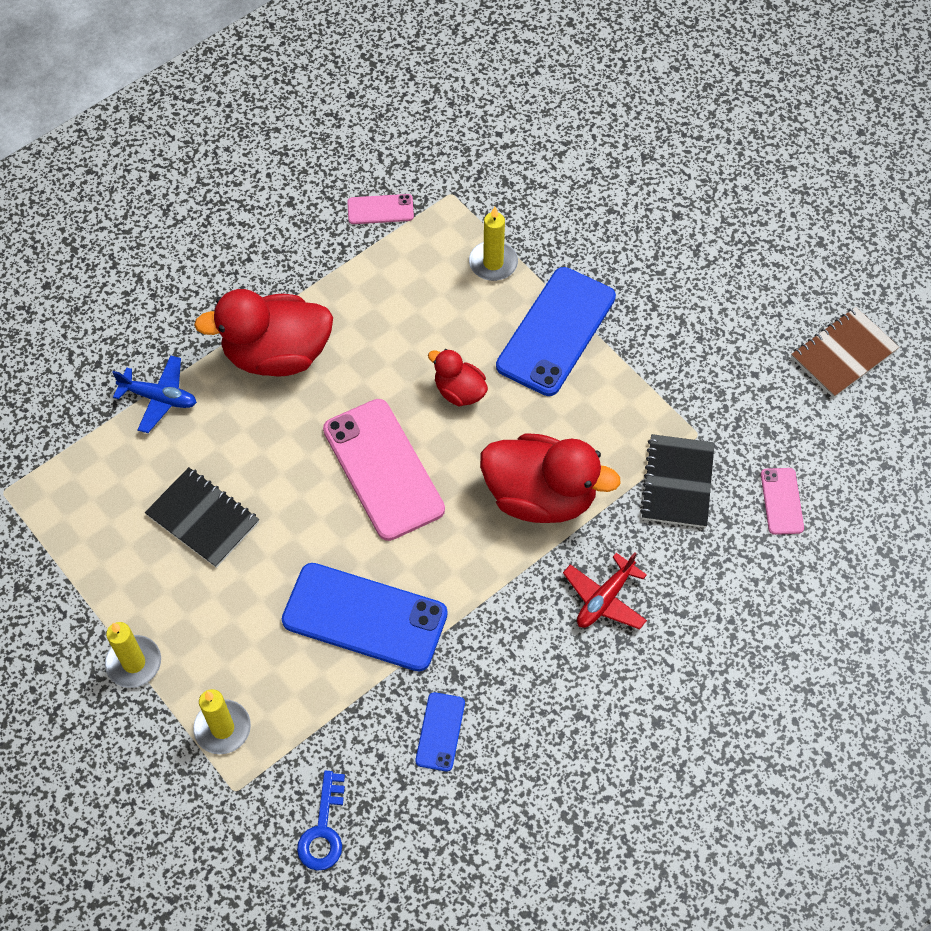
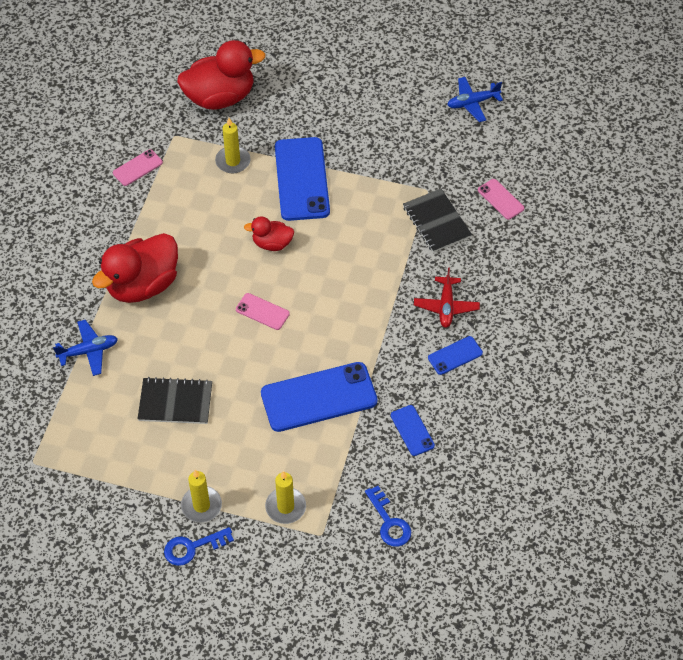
camera: 35 degrees left, 5 degrees down
(85, 707) = (192, 547): none -> blue key
(383, 469) = (262, 311): pink phone -> pink phone, size x0.48
(540, 496) = (366, 273): red duck -> red duck (220, 97)
(566, 669) = (455, 355): none -> blue phone
(843, 354) = (472, 103): brown notebook -> blue plane

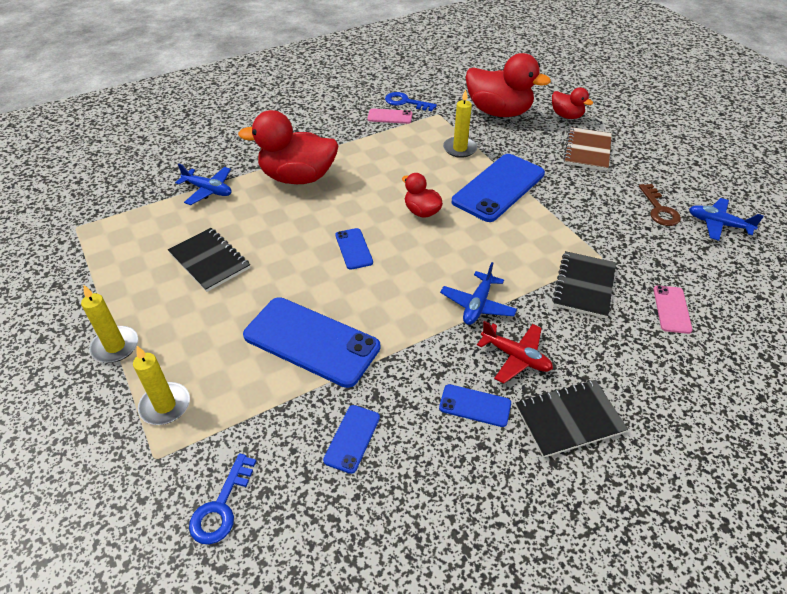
camera: 45 degrees right, 10 degrees down
(192, 547) = (62, 372): blue key -> blue key (405, 102)
(262, 311) = (354, 249): pink phone -> blue phone
(277, 63) = (566, 116): none -> red duck
(328, 92) = (587, 150): none -> brown notebook
(388, 289) = (477, 305): none -> blue plane
(426, 117) = (659, 209): none -> brown key
(446, 306) = (515, 357): red plane -> red plane turned 105 degrees counterclockwise
(510, 321) = (569, 419): none -> black notebook

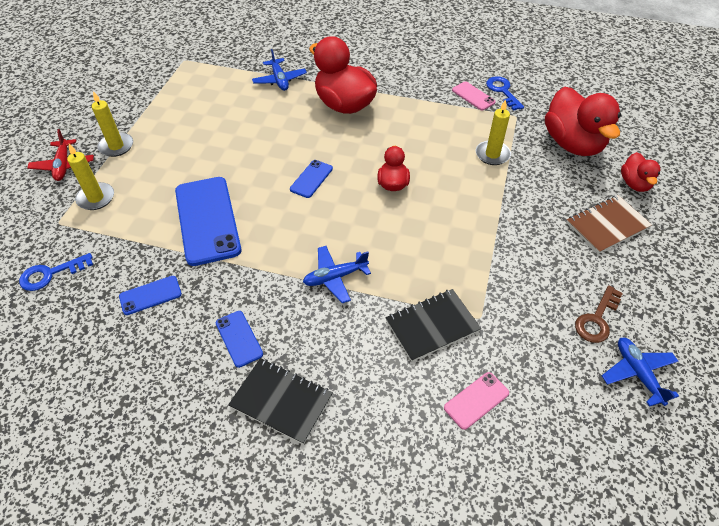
camera: 45 degrees right, 5 degrees up
(209, 261) = (221, 128): black notebook -> none
(498, 187) = (478, 205): blue phone -> none
(515, 357) = (308, 332): red plane -> red plane (63, 165)

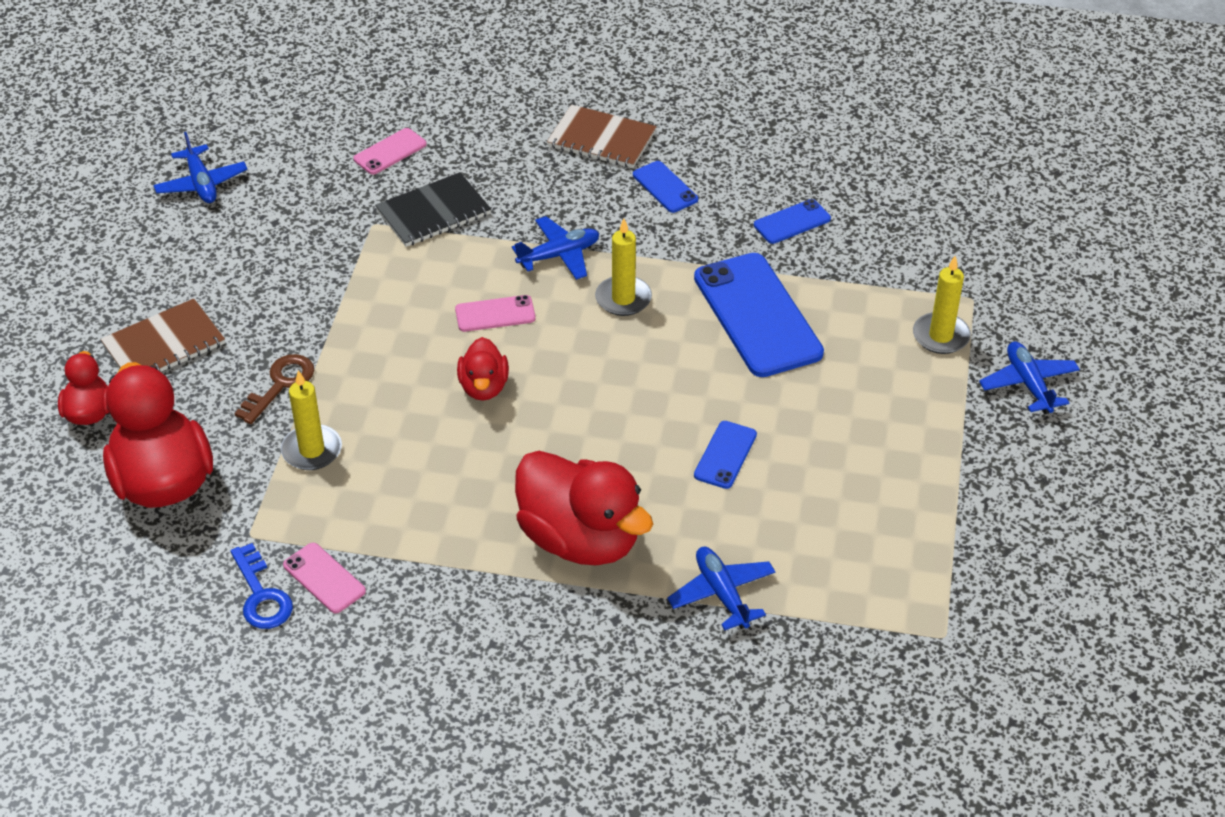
camera: 175 degrees right, 5 degrees down
(51, 274) = (935, 236): blue key -> none
(63, 165) = (1028, 384): red plane -> blue plane
(116, 146) = (963, 424): yellow candle -> yellow candle (623, 298)
(281, 401) = (601, 139): black notebook -> brown notebook
(311, 179) = (616, 387): blue phone -> blue phone (725, 455)
(384, 233) = (495, 314): none -> pink phone
(597, 319) = (227, 231): brown key -> brown key (280, 385)

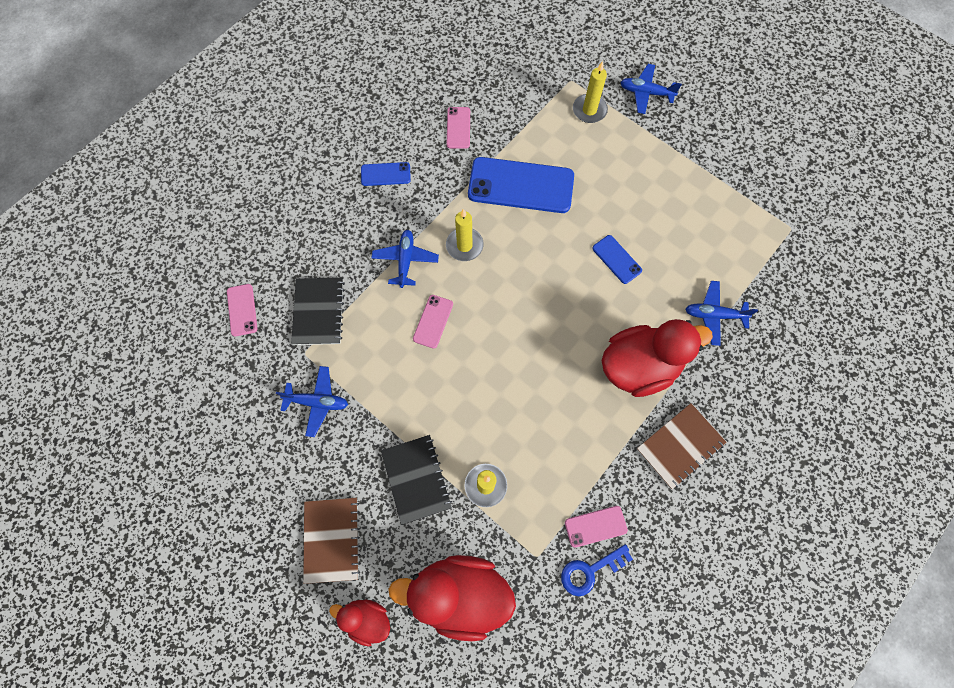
camera: 60 degrees left, 25 degrees up
(201, 183) = (186, 445): blue plane -> blue plane (317, 402)
(261, 595) = (590, 571): blue key -> blue key turned 150 degrees clockwise
(280, 385) = (416, 479): brown key -> black notebook
(484, 387) = (491, 358): red duck -> none
(601, 139) = (319, 185): brown notebook -> brown notebook (680, 446)
(792, 222) = (458, 128): blue phone -> pink phone

